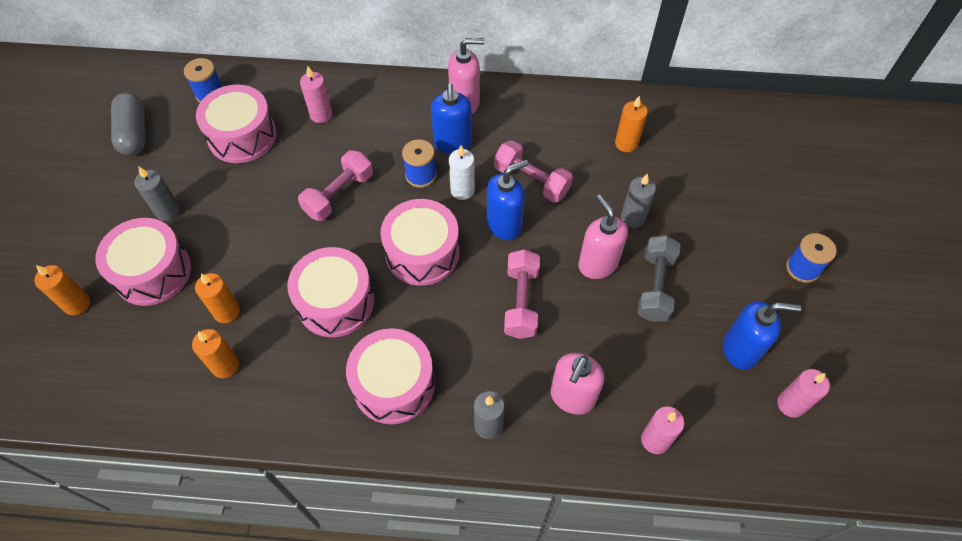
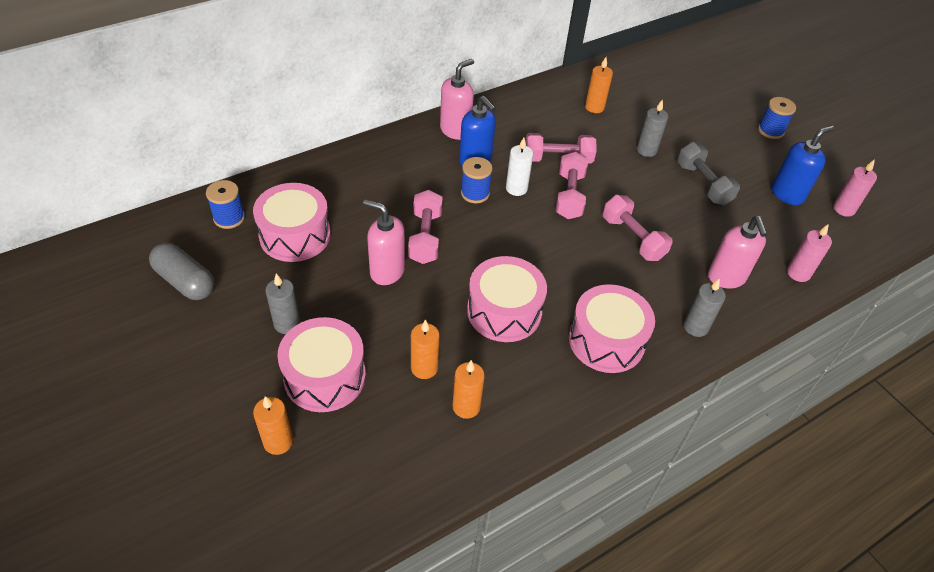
camera: 40 degrees left, 10 degrees down
(321, 115) = (348, 188): pink candle -> none
(422, 253) = (532, 243): pink drum -> none
(504, 224) = (569, 196): blue soap dispenser -> pink dumbbell
(597, 264) = (655, 189): pink soap dispenser -> pink soap dispenser (387, 271)

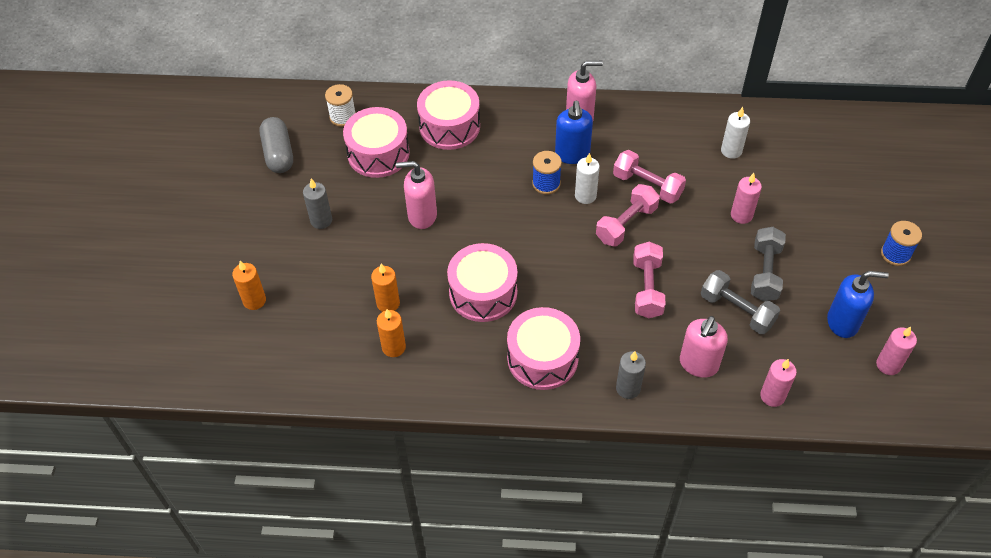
camera: 40 degrees right, 5 degrees up
(229, 218) = (343, 117): blue spool -> white spool
(325, 376) = (317, 272): pink drum -> pink drum (449, 126)
(387, 271) = (422, 216): pink soap dispenser -> pink soap dispenser turned 60 degrees counterclockwise
(425, 237) = (474, 202): pink dumbbell -> none
(594, 107) = (731, 151): orange candle -> white candle
(646, 150) = (741, 215): grey candle -> pink candle
(712, 222) = (737, 310): none -> grey dumbbell

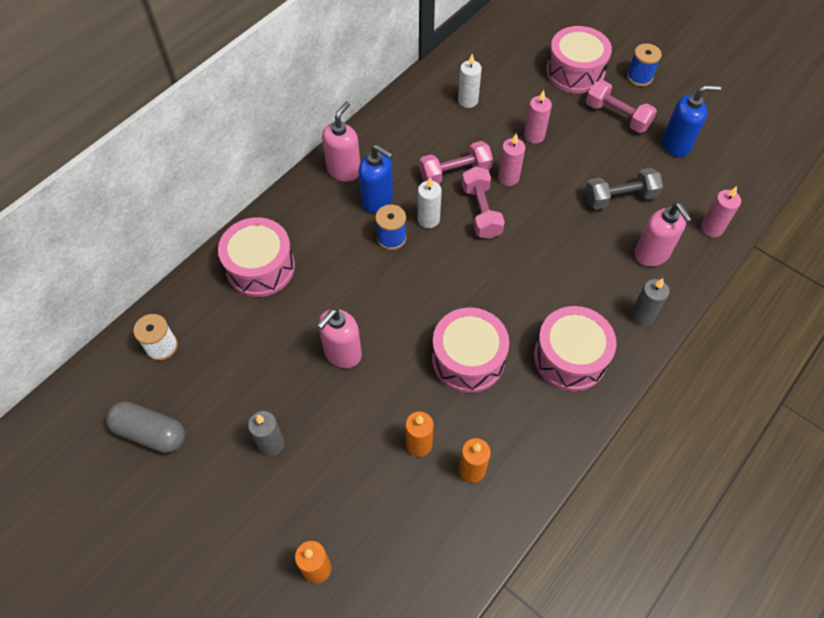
camera: 55 degrees left, 5 degrees up
(378, 153) = (236, 344): pink drum -> pink drum (575, 72)
(647, 288) = (555, 239): pink dumbbell -> pink dumbbell (617, 116)
(765, 272) = (598, 158): grey dumbbell -> none
(843, 322) = (676, 145): blue soap dispenser -> blue soap dispenser turned 45 degrees clockwise
(888, 365) = (729, 145): pink candle -> pink candle (508, 178)

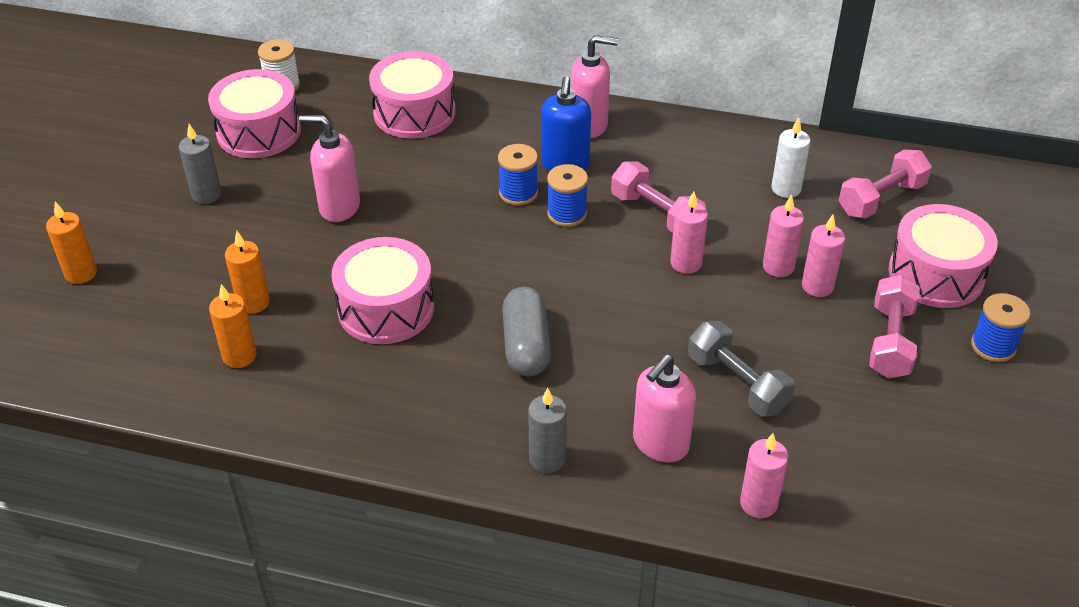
camera: 65 degrees right, 15 degrees down
(150, 433) = (184, 114): grey capsule -> grey capsule (526, 345)
(428, 219) = (567, 214): white candle -> blue spool
(481, 211) = (612, 255): pink dumbbell -> pink dumbbell (881, 199)
(559, 126) = (817, 286): none -> pink candle
(570, 357) = (438, 401): pink drum -> pink drum (258, 131)
(676, 145) = (891, 422): blue soap dispenser -> none

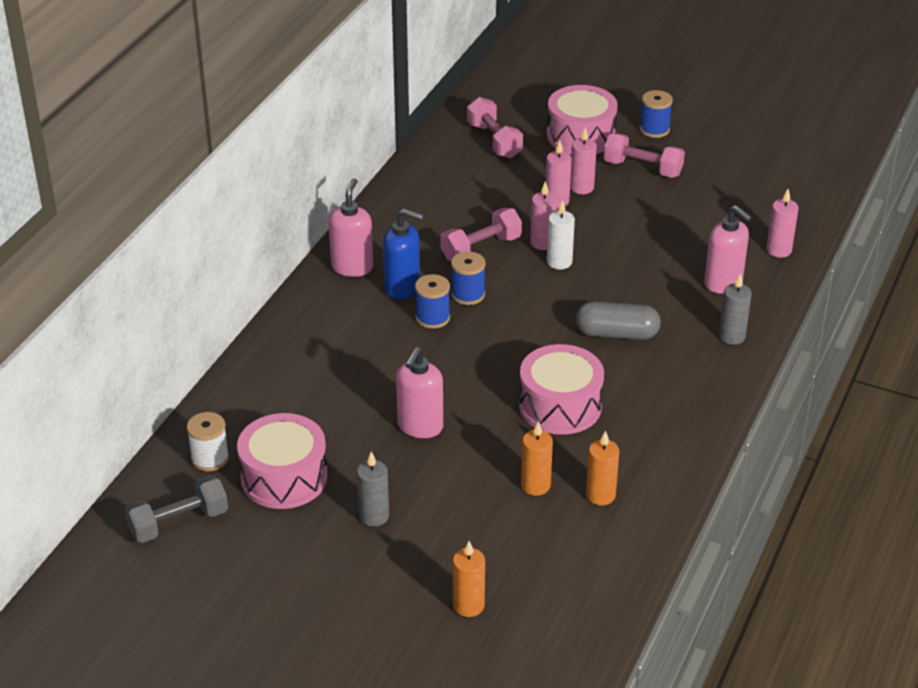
camera: 80 degrees left, 5 degrees down
(414, 113) = (293, 369): pink drum -> none
(737, 383) = (672, 240): grey dumbbell -> grey dumbbell (178, 523)
(786, 188) = (469, 181): white candle -> white candle (559, 262)

